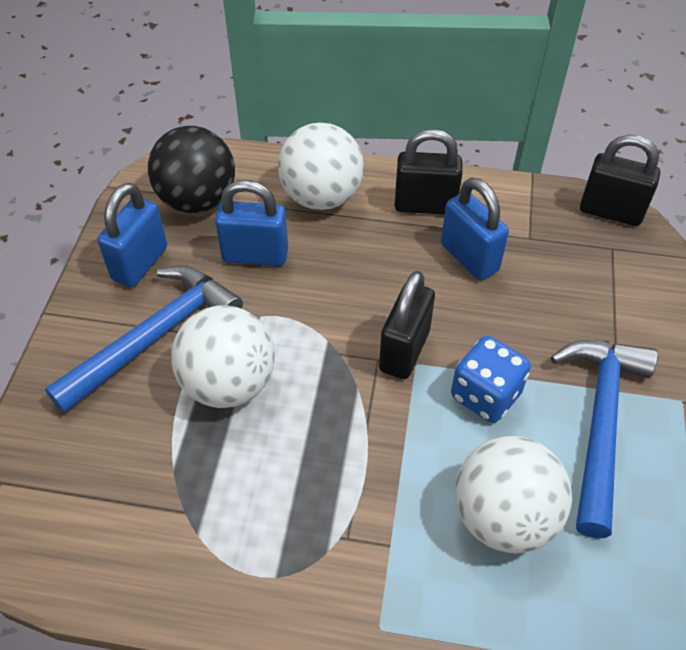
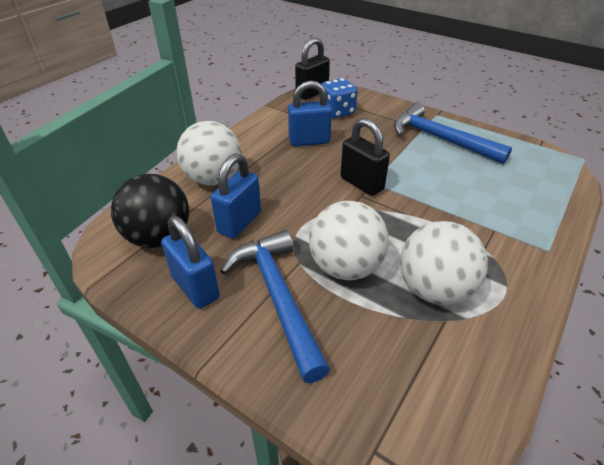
camera: 65 degrees left, 10 degrees down
(425, 205) = (257, 143): black padlock -> none
(485, 395) = (407, 166): blue dice -> blue dice (337, 112)
(503, 516) = (486, 184): white ball -> white ball (434, 289)

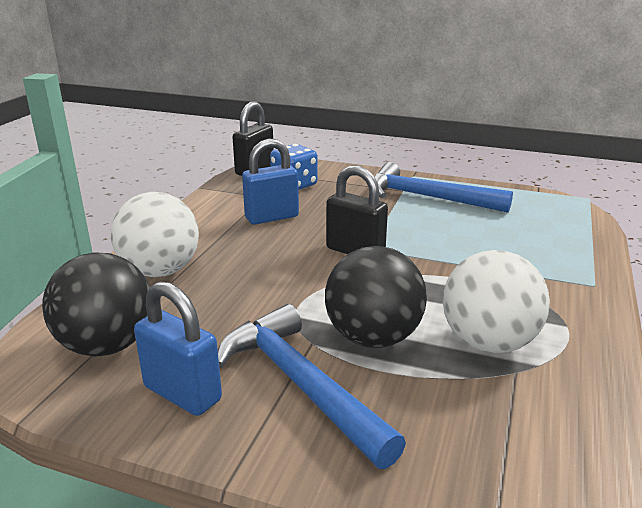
camera: 15 degrees left, 15 degrees down
(239, 222) = (215, 312): blue padlock -> none
(345, 267) = (373, 337): white ball -> black ball

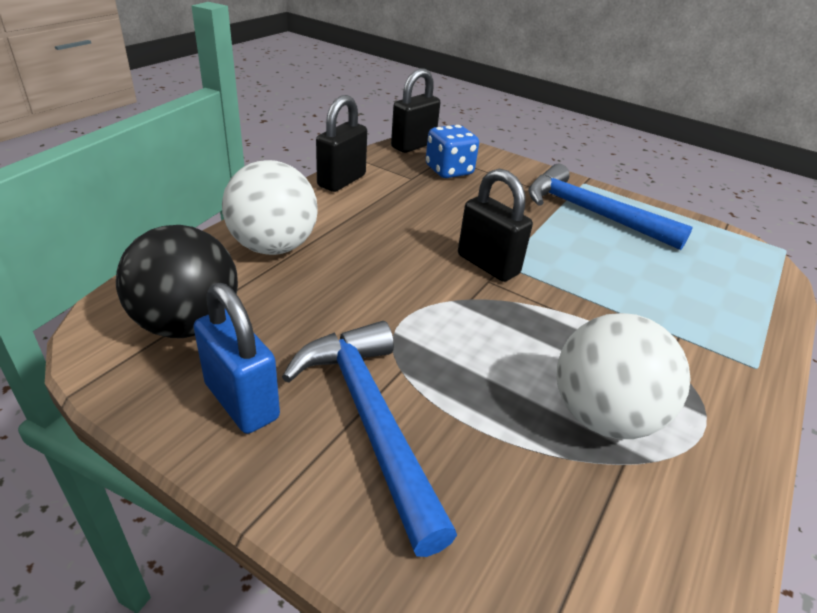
camera: 10 degrees right, 10 degrees up
(201, 208) = (341, 181): none -> black padlock
(272, 217) = (411, 205): blue padlock -> none
(373, 337) = (471, 379): black ball -> none

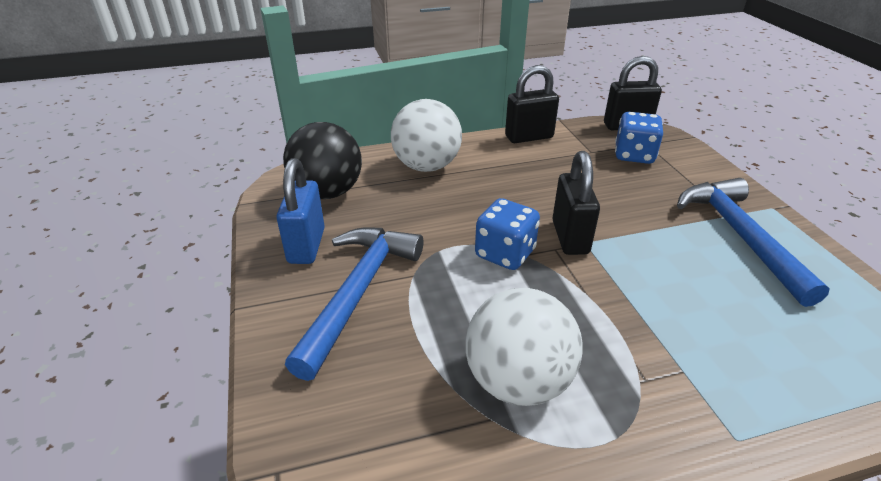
camera: 45 degrees right, 0 degrees up
(456, 305) = (505, 254): none -> blue dice

